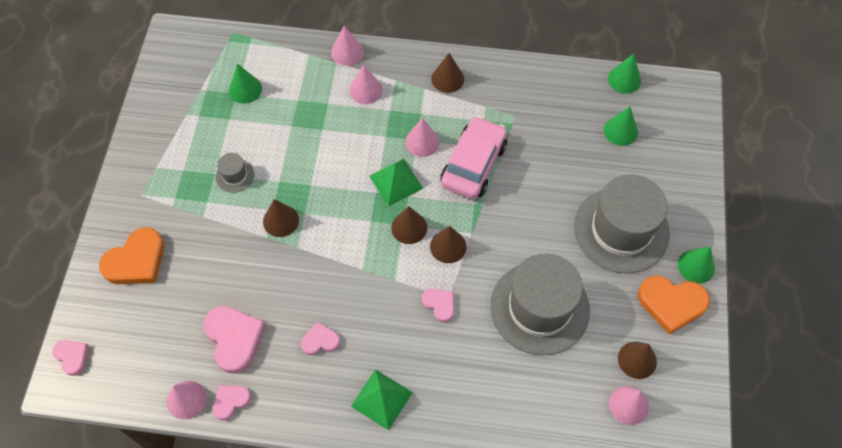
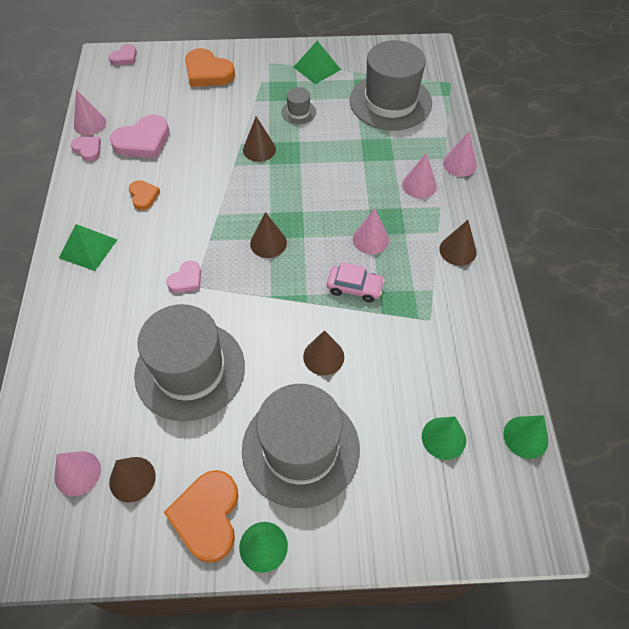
camera: 80 degrees right, 5 degrees down
(245, 89) = (390, 102): green cone -> grey hat
(320, 341) = (143, 196): pink heart -> orange heart
(396, 182) = (318, 225): green pyramid -> green pyramid (317, 68)
(448, 246) = (252, 278): brown cone -> brown cone (323, 356)
(473, 164) = (354, 288): pink car -> pink car, size x0.58

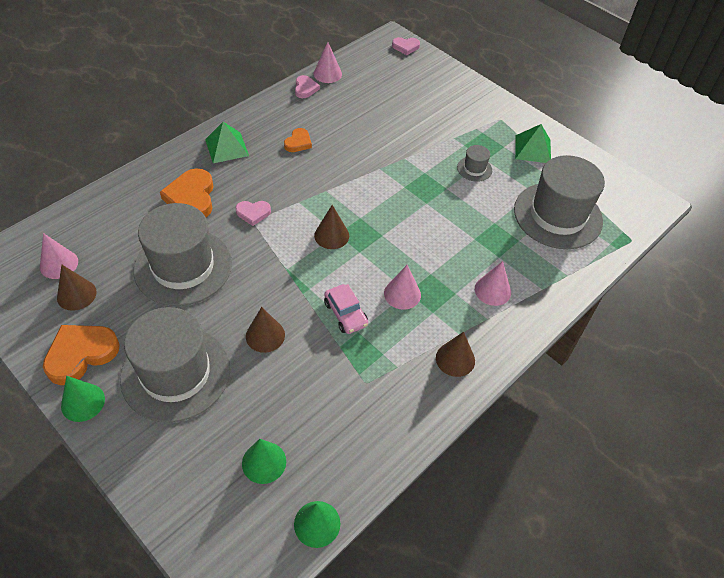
camera: 45 degrees right, 5 degrees down
(143, 141) = (344, 108): pink heart -> none
(208, 72) = (447, 95): orange heart -> orange heart (191, 197)
(259, 149) = (411, 172): brown cone -> none
(459, 164) = (549, 303): pink cone -> none

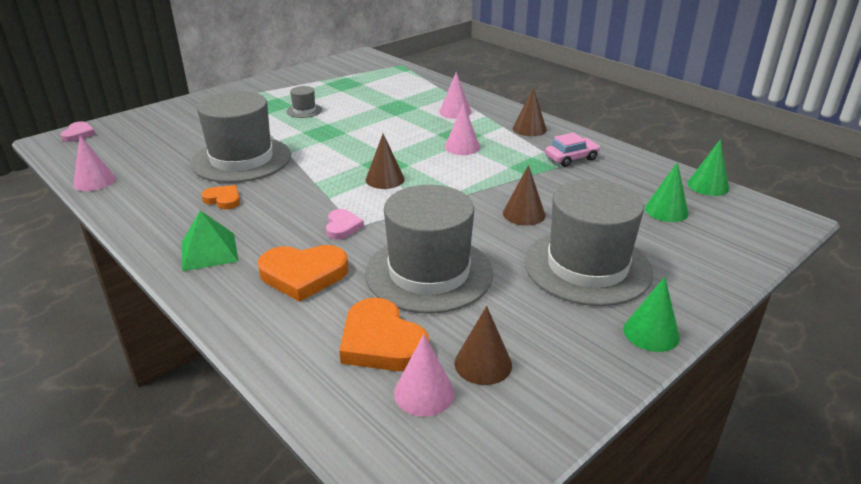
camera: 85 degrees left, 20 degrees down
(81, 354) = (582, 344): orange heart -> orange heart (381, 342)
(305, 88) = (115, 196): pink heart -> none
(345, 314) = (489, 172): pink car -> pink car (571, 158)
(533, 149) = (286, 87): green pyramid -> none
(557, 215) = (371, 84): grey hat -> grey hat (241, 159)

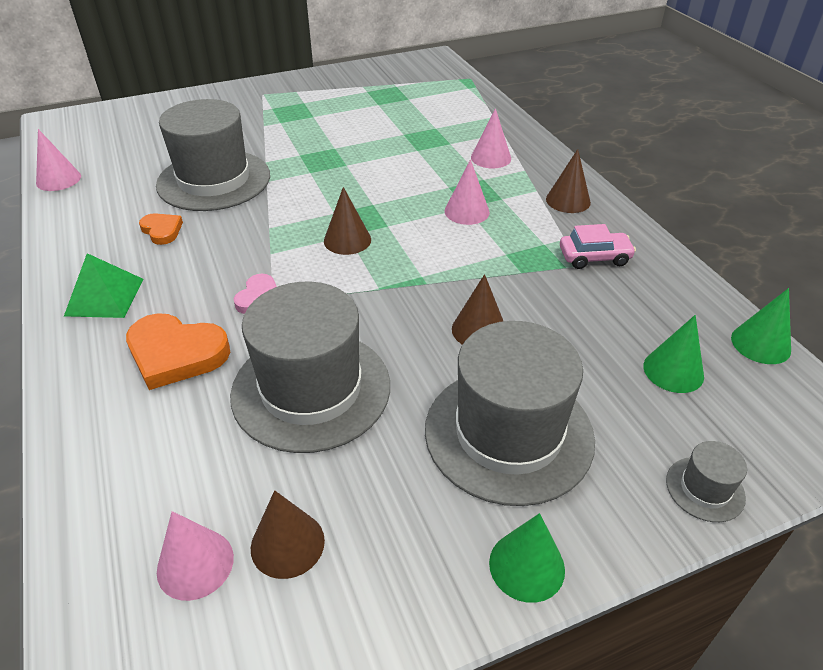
camera: 20 degrees right, 10 degrees up
(78, 134) = (82, 116): pink heart -> none
(304, 110) = (320, 125): grey hat -> grey hat (705, 489)
(381, 342) = (196, 474): orange heart -> none

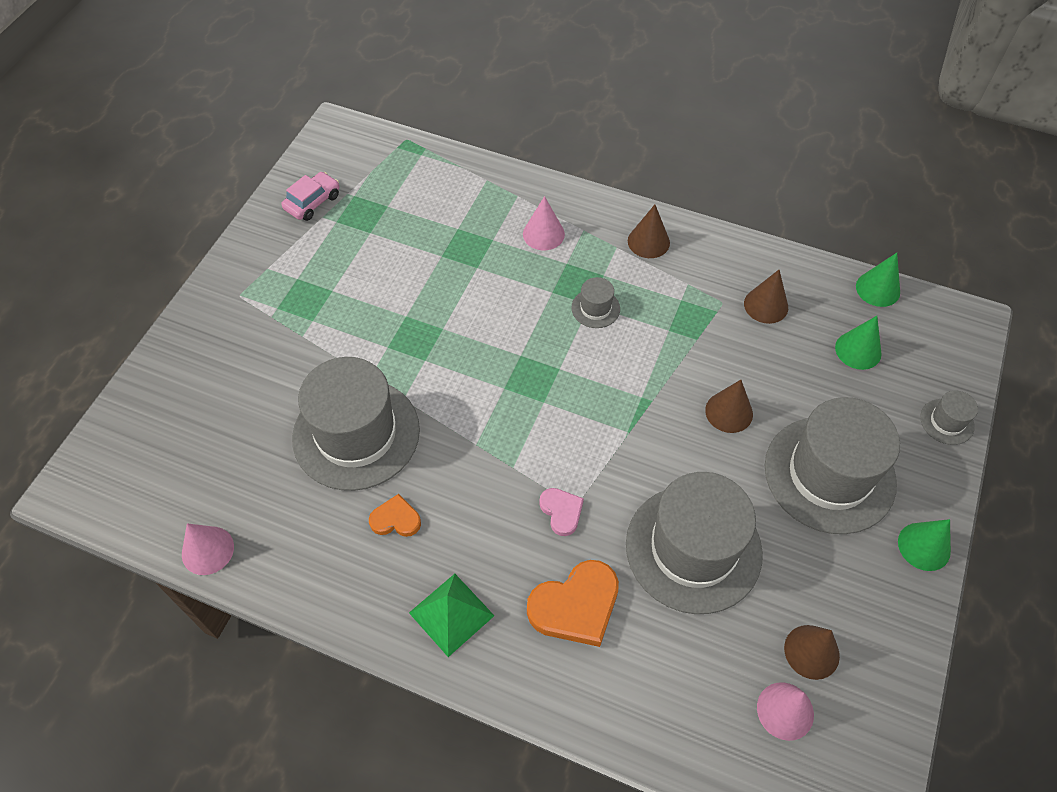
camera: 45 degrees left, 15 degrees up
(347, 240) = (550, 407): brown cone -> brown cone (766, 305)
(467, 211) = (595, 308): pink cone -> grey hat
(594, 257) = (723, 287): pink car -> pink car (313, 202)

